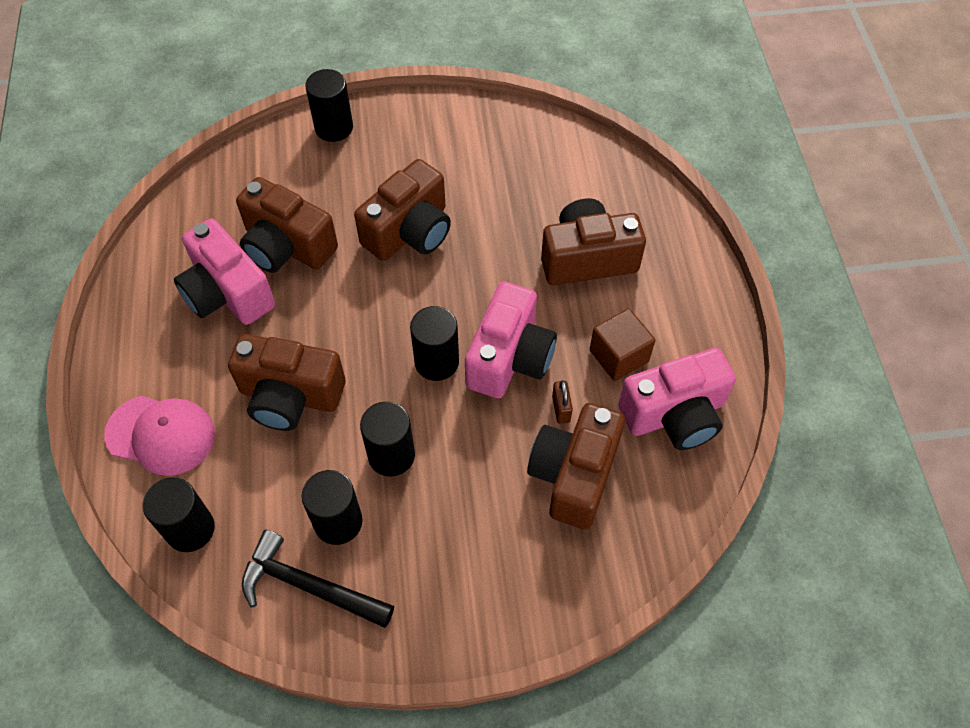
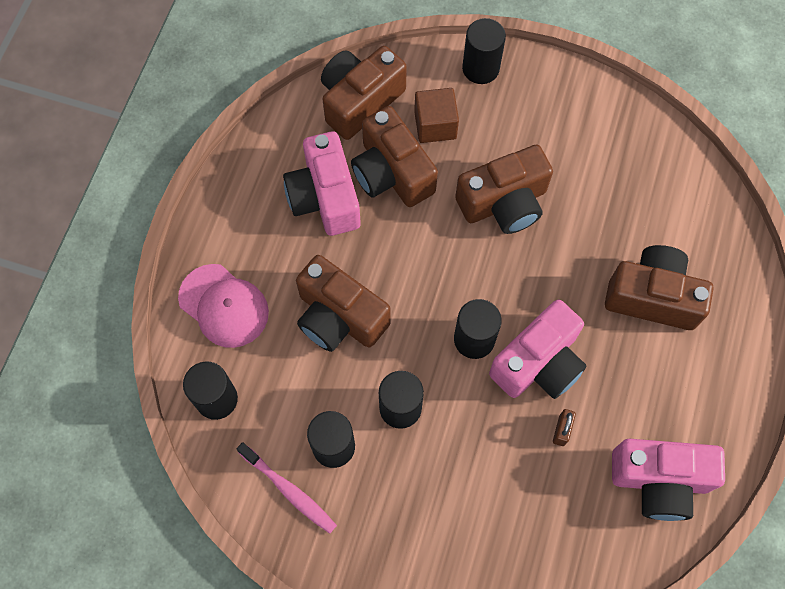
camera: 25 degrees right, 10 degrees up
(309, 586) = (289, 490): black hammer -> pink toothbrush
(574, 475) = (545, 495): brown camera -> brown camera (360, 101)
(619, 356) = (636, 404): brown cube -> brown cube (435, 125)

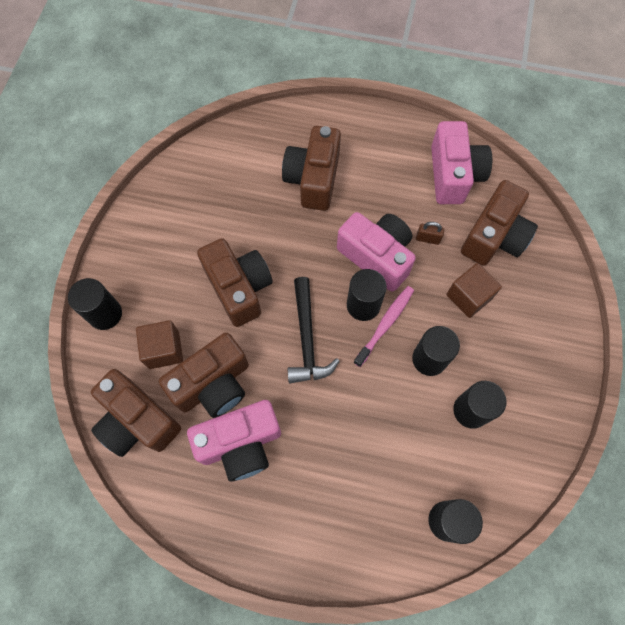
camera: 95 degrees left, 0 degrees up
(224, 306) = (358, 527): pink cap -> none
(289, 490) = (514, 444): pink toothbrush -> pink toothbrush (385, 324)
(339, 317) = (356, 418): brown camera -> brown camera (494, 237)
(436, 272) = (307, 338): none -> black hammer
(477, 470) = (469, 297): none -> brown cube

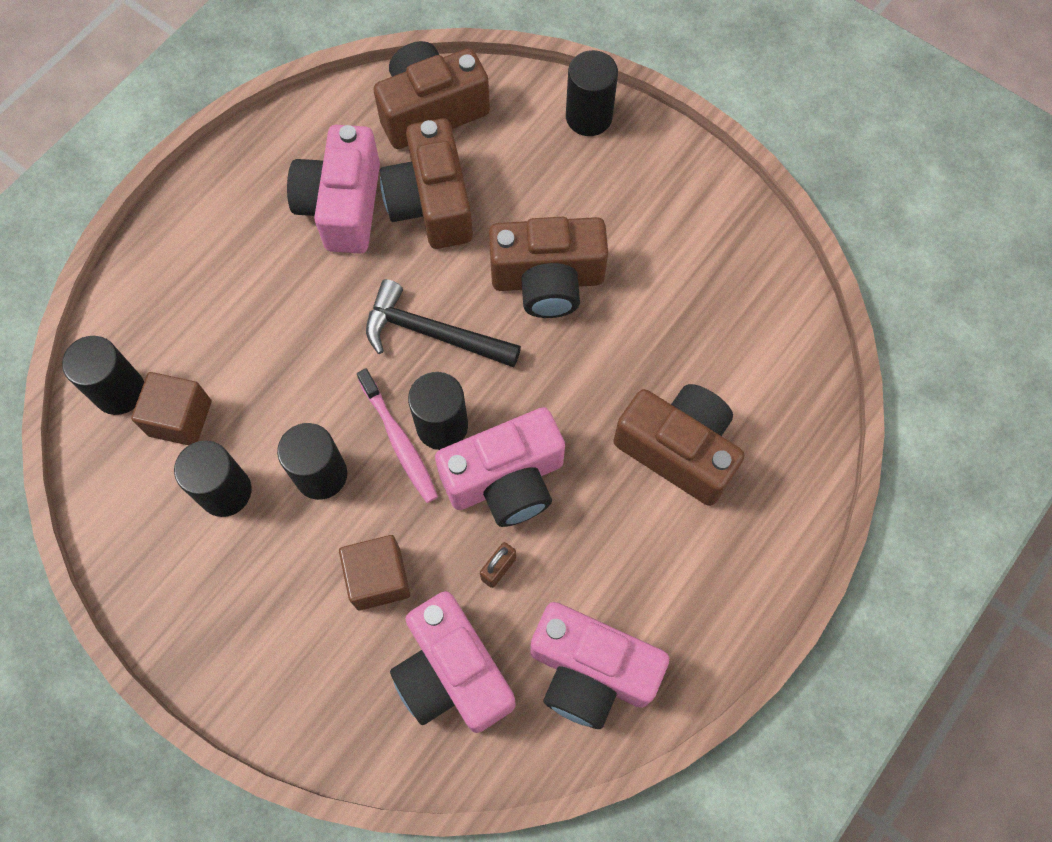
camera: 115 degrees right, 0 degrees up
(164, 350) = (506, 165): brown cube -> brown cube (180, 418)
(494, 237) = (452, 673): brown camera -> pink camera

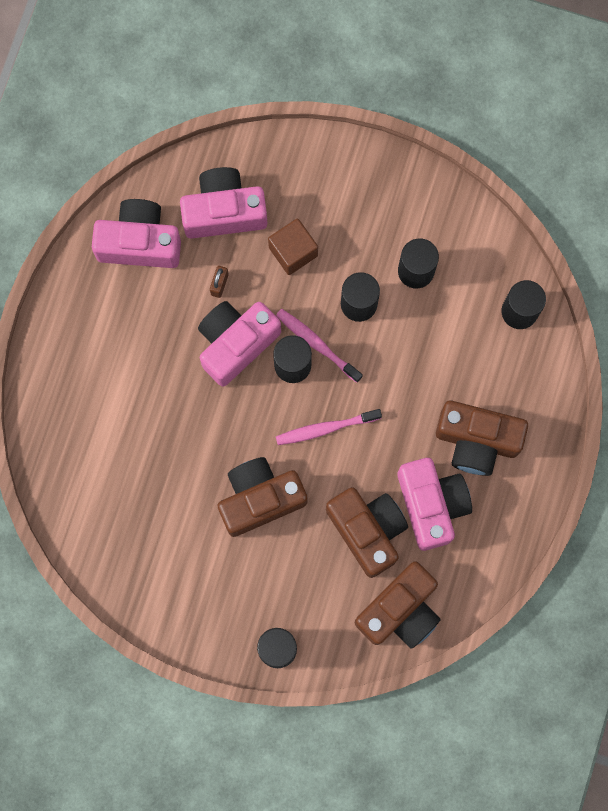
camera: 160 degrees right, 10 degrees up
(180, 418) = (469, 307): brown cube -> none
(432, 334) = (325, 428): black hammer -> pink toothbrush
(452, 673) = (224, 211): pink camera -> pink camera turned 45 degrees counterclockwise
(678, 449) = (128, 405): brown camera -> brown camera (477, 441)

